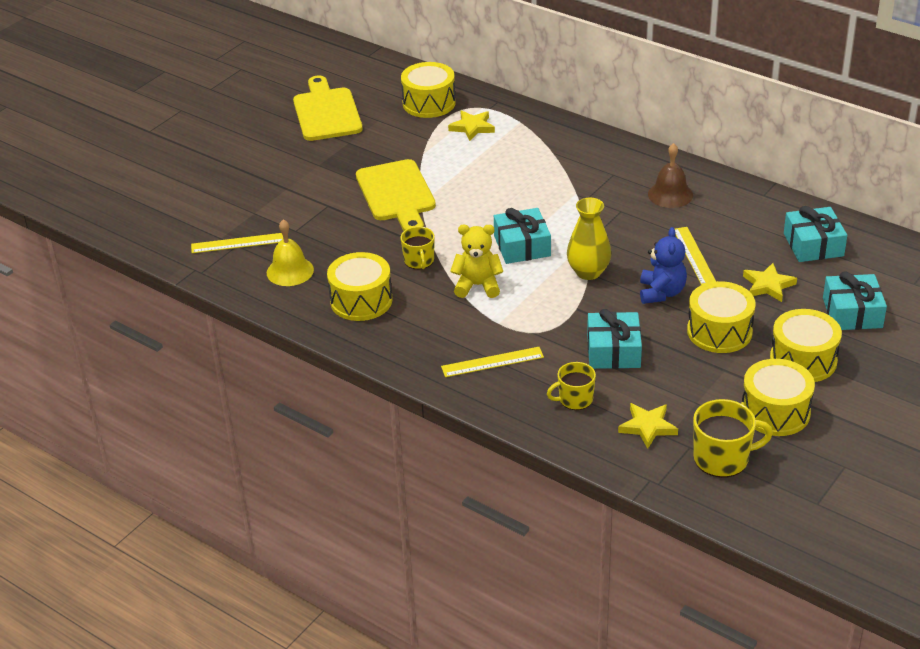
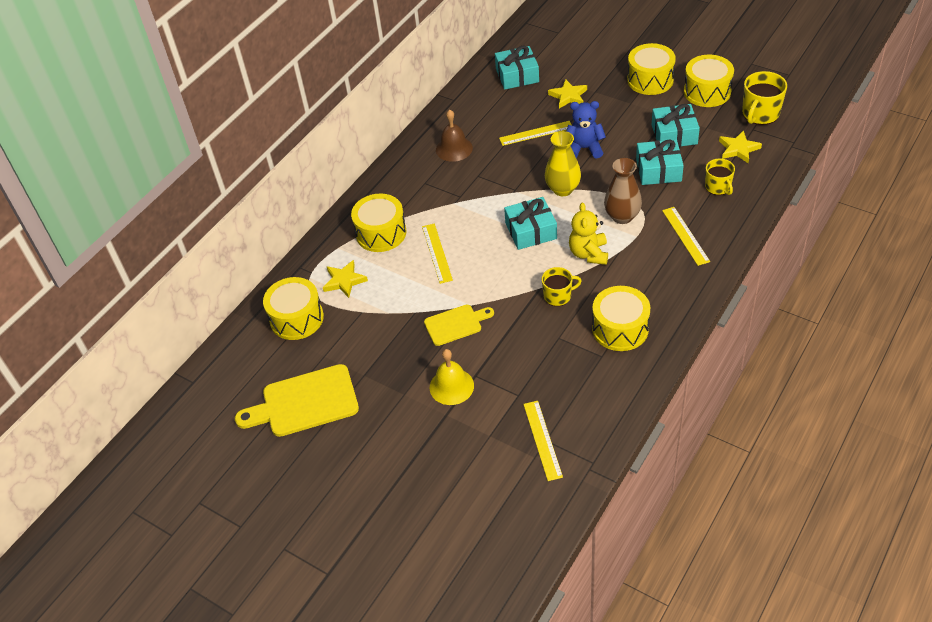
camera: 90 degrees left, 10 degrees up
(290, 271) = (583, 388): yellow bell -> yellow bell (451, 386)
(396, 194) = (456, 324): yellow cutting board -> yellow cutting board, size x0.60
(500, 182) = (437, 253): none -> yellow ruler
(534, 315) = (622, 216): none -> brown vase
(719, 331) = (626, 118): yellow drum -> yellow drum (381, 233)
(722, 458) = (760, 114): yellow mug -> yellow mug turned 135 degrees counterclockwise
(852, 313) = (594, 58): turquoise gift -> turquoise gift (674, 134)

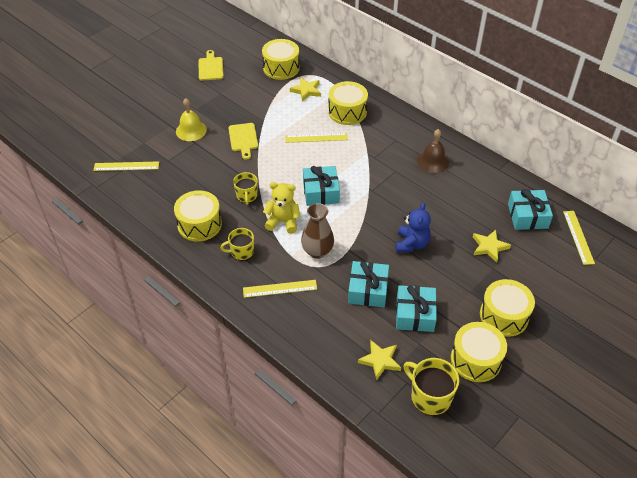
camera: 95 degrees right, 0 degrees up
(305, 402) = (210, 67): yellow cutting board -> yellow cutting board, size x0.60
(536, 133) = (440, 215): yellow ruler -> yellow ruler (578, 237)
(563, 189) = (363, 220): yellow vase -> none
(718, 187) = (332, 329): yellow mug -> yellow mug (241, 252)

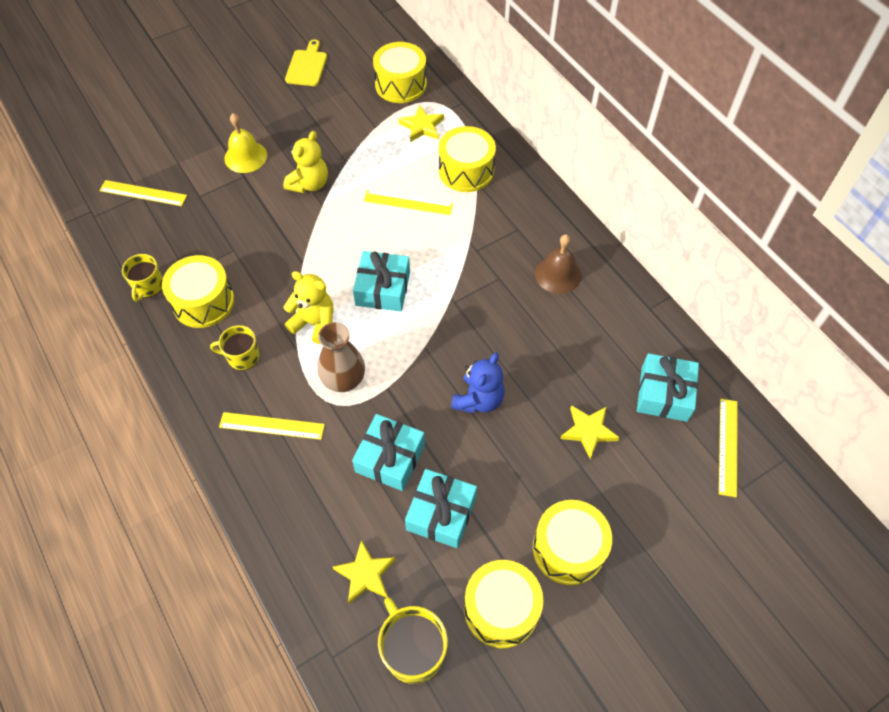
camera: 15 degrees right, 10 degrees up
(243, 139) = (309, 184): yellow cutting board -> yellow teddy bear
(247, 196) = (281, 272): yellow mug -> yellow mug (148, 286)

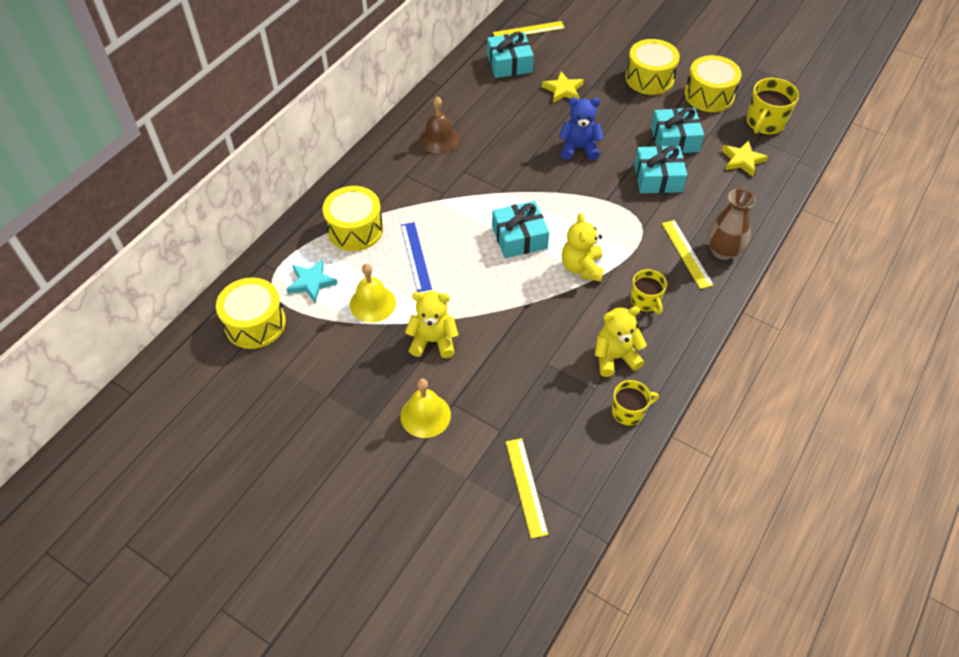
camera: 115 degrees left, 5 degrees down
(203, 302) = (615, 357): yellow drum -> yellow teddy bear
(307, 66) = (257, 425): yellow cutting board -> none
(344, 380) = (618, 227): brown vase -> brown vase (723, 251)
(374, 158) = (372, 303): none -> yellow bell
(408, 202) = (415, 256): yellow ruler -> blue ruler
(422, 126) = (311, 282): yellow star -> turquoise star

